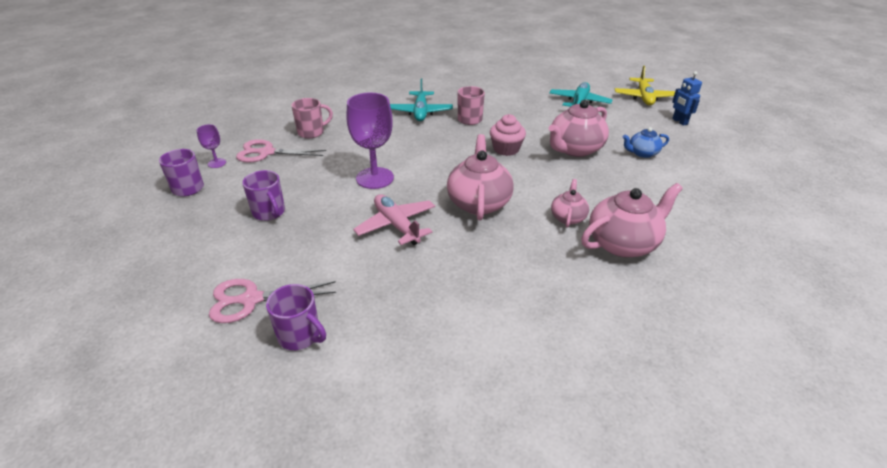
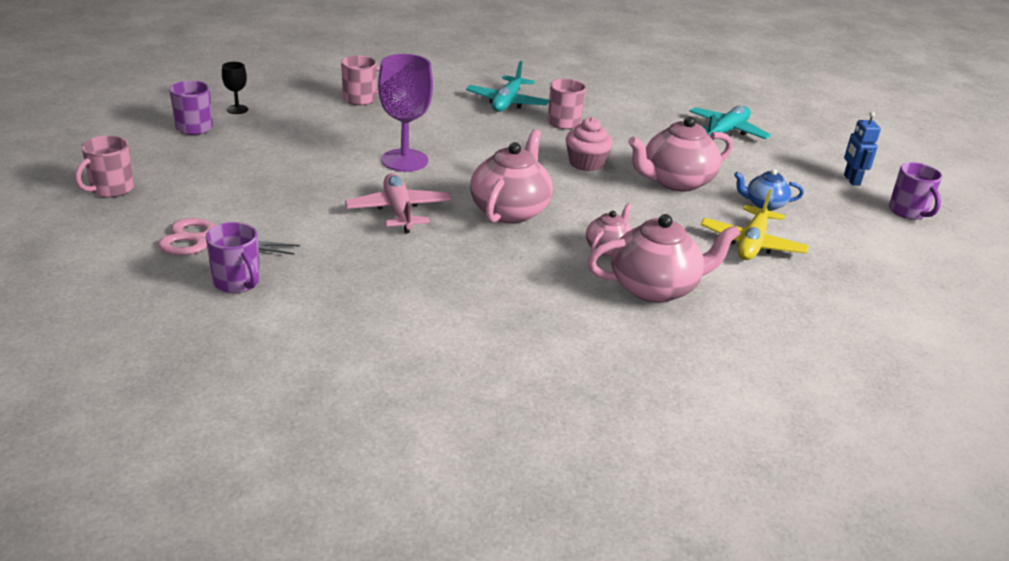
camera: 15 degrees right, 5 degrees down
(139, 268) = (111, 189): none -> pink mug
(217, 163) = (237, 109): purple goblet -> black goblet
(267, 153) = (297, 110): pink scissors -> none
(269, 212) = (267, 169): purple mug -> purple mug (908, 212)
(644, 97) = (826, 142): yellow plane -> yellow plane (752, 244)

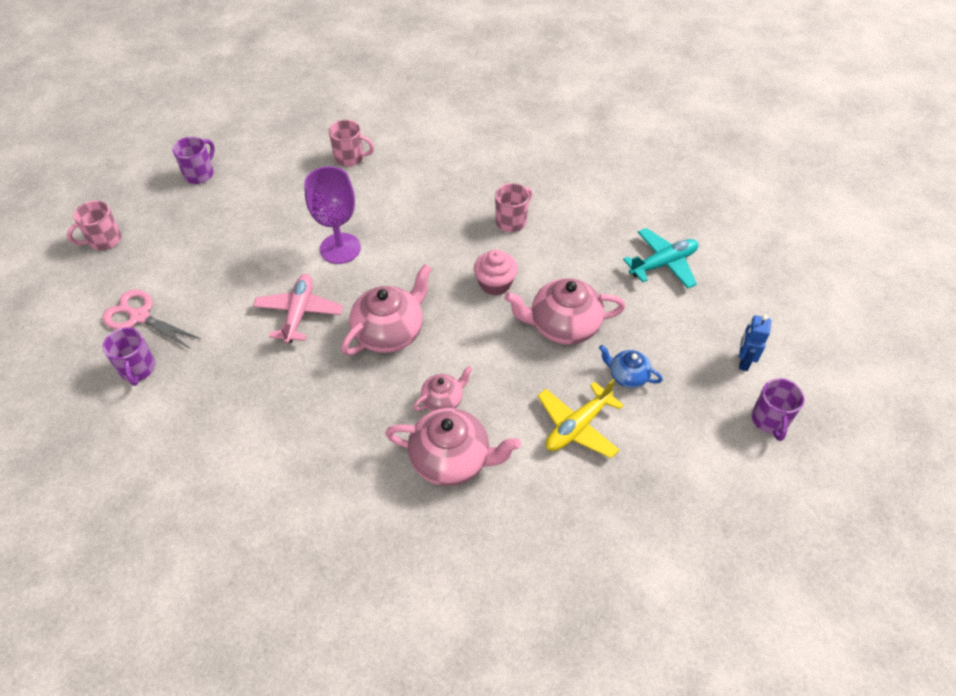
camera: 25 degrees right, 20 degrees up
(237, 109) = (243, 156): black goblet -> none
(507, 102) = (476, 184): turquoise plane -> none

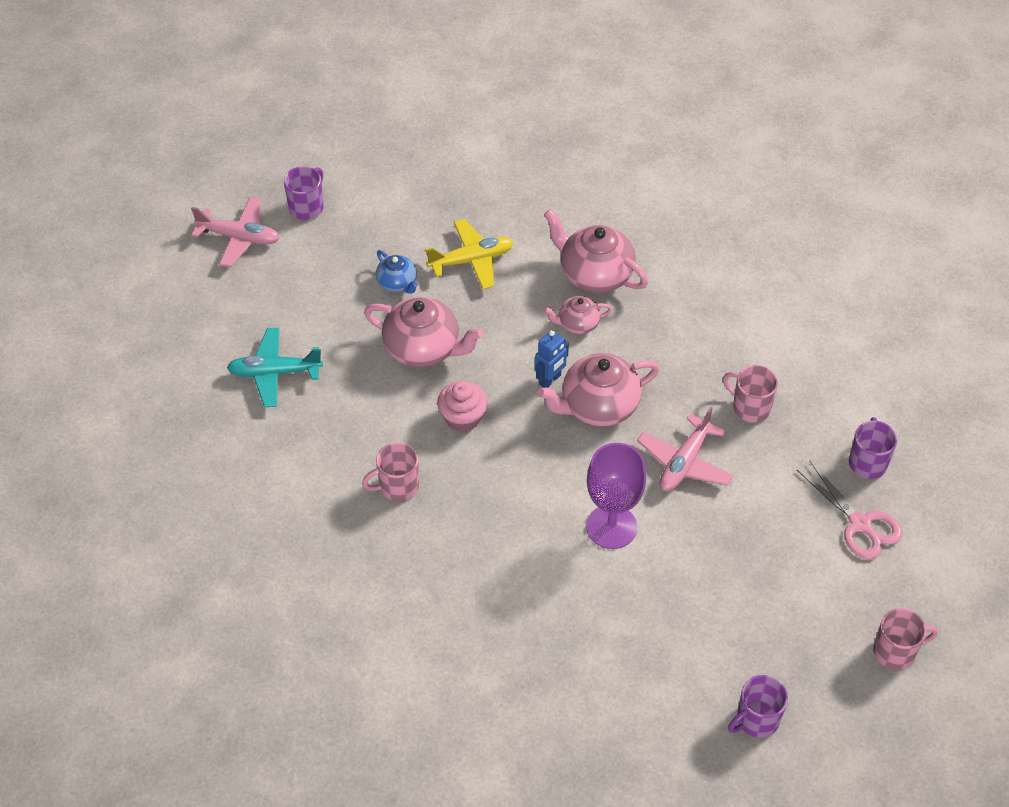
camera: 155 degrees left, 0 degrees up
(350, 158) = (545, 666): pink mug -> pink mug (750, 407)
(743, 361) = (284, 257): blue robot -> blue robot (550, 380)
(798, 364) = (239, 237): none -> pink plane

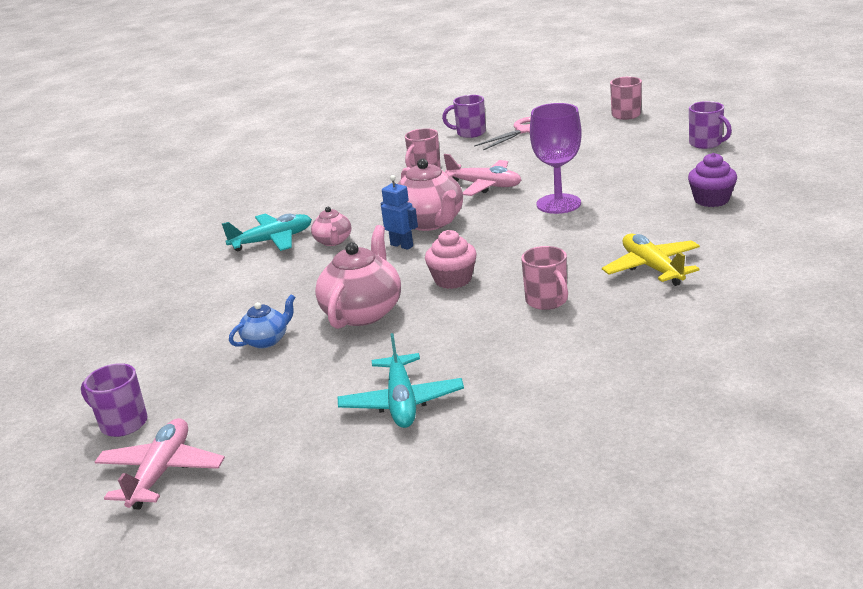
camera: 90 degrees left, 25 degrees down
(471, 260) = (241, 302): yellow plane -> yellow plane (652, 268)
(578, 676) = (711, 200): none -> purple cupcake
(594, 274) = (272, 241): pink teapot -> turquoise plane

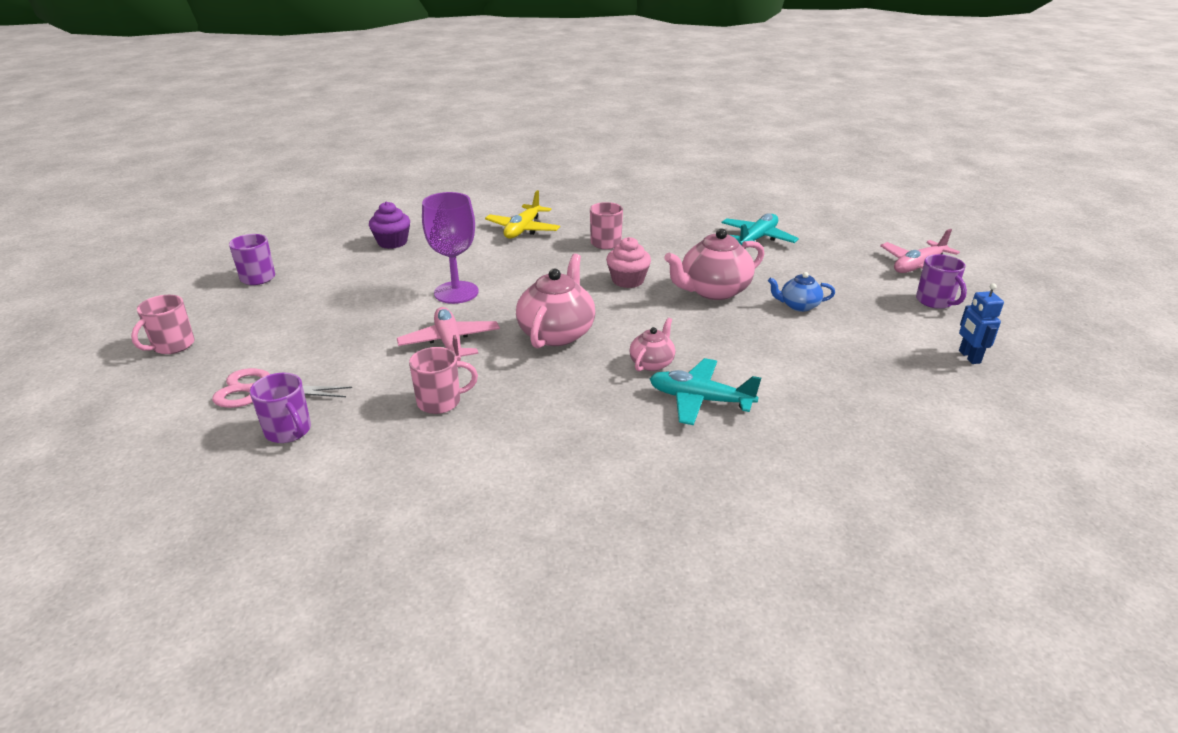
camera: 140 degrees left, 5 degrees up
(402, 245) = (611, 325): blue robot -> blue robot (969, 357)

